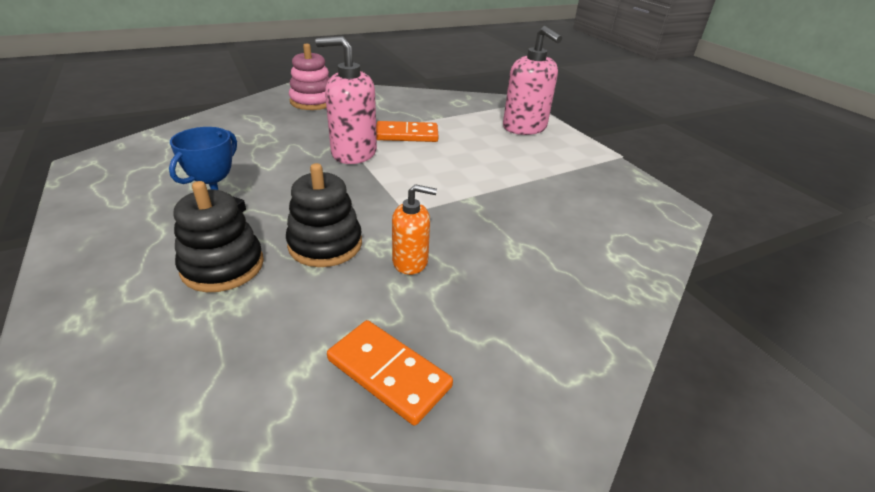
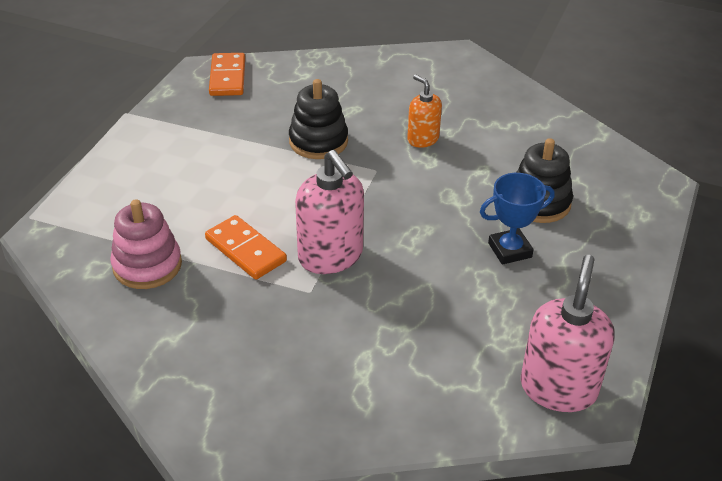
camera: 130 degrees left, 5 degrees up
(313, 101) = (252, 389): pink stacking toy -> pink stacking toy (147, 265)
(325, 244) = (460, 180): black stacking toy -> black stacking toy (318, 141)
(388, 373) = (501, 103): orange domino -> orange domino (228, 77)
(524, 128) = (123, 187): pink soap dispenser -> pink soap dispenser (558, 388)

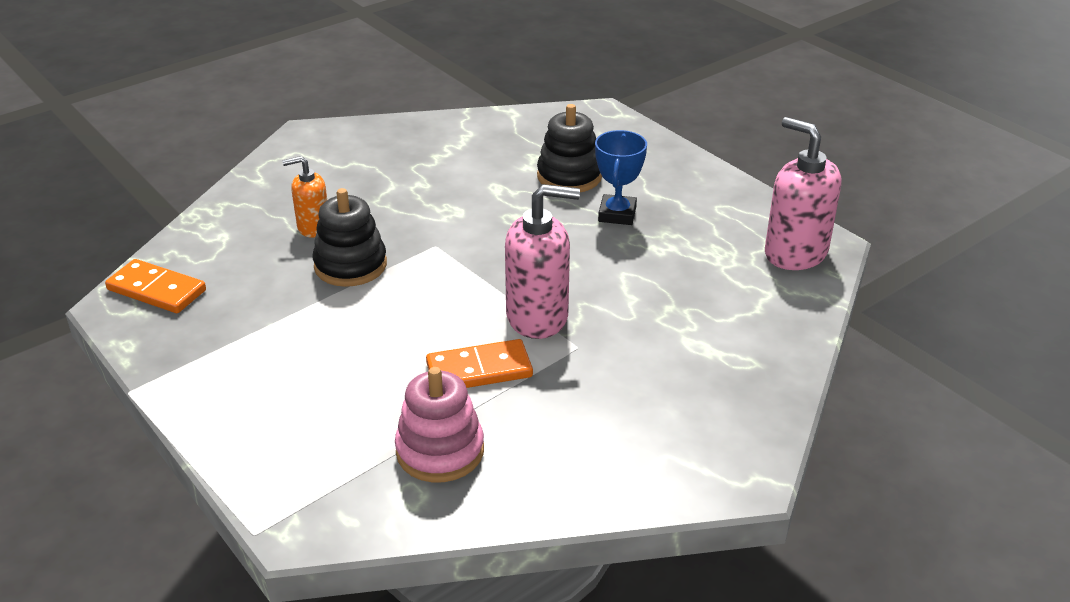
camera: 60 degrees left, 5 degrees down
(422, 139) = (416, 202): orange soap dispenser -> orange soap dispenser (313, 227)

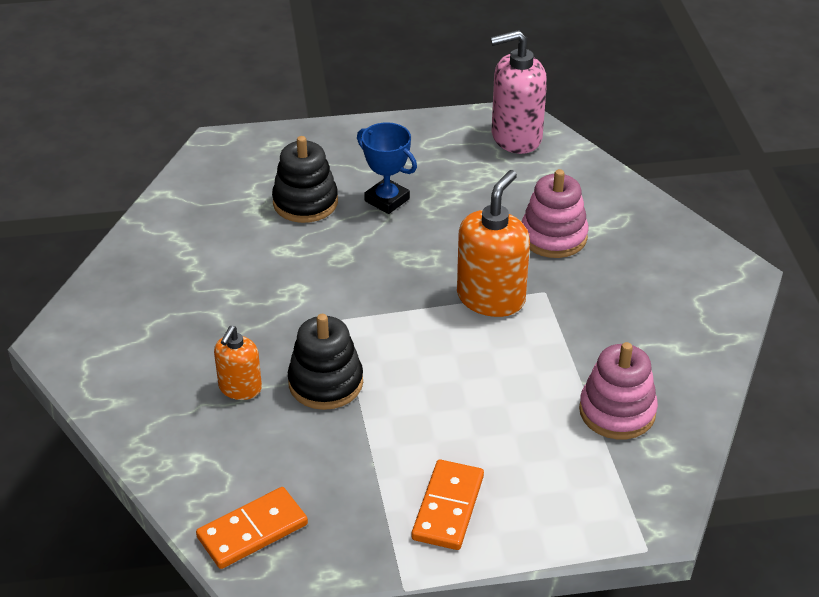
camera: 60 degrees left, 5 degrees up
(479, 370) = (534, 355): orange domino -> orange domino (448, 507)
(538, 317) = (491, 298): pink soap dispenser -> orange soap dispenser
(667, 326) = (553, 236): none -> pink stacking toy

